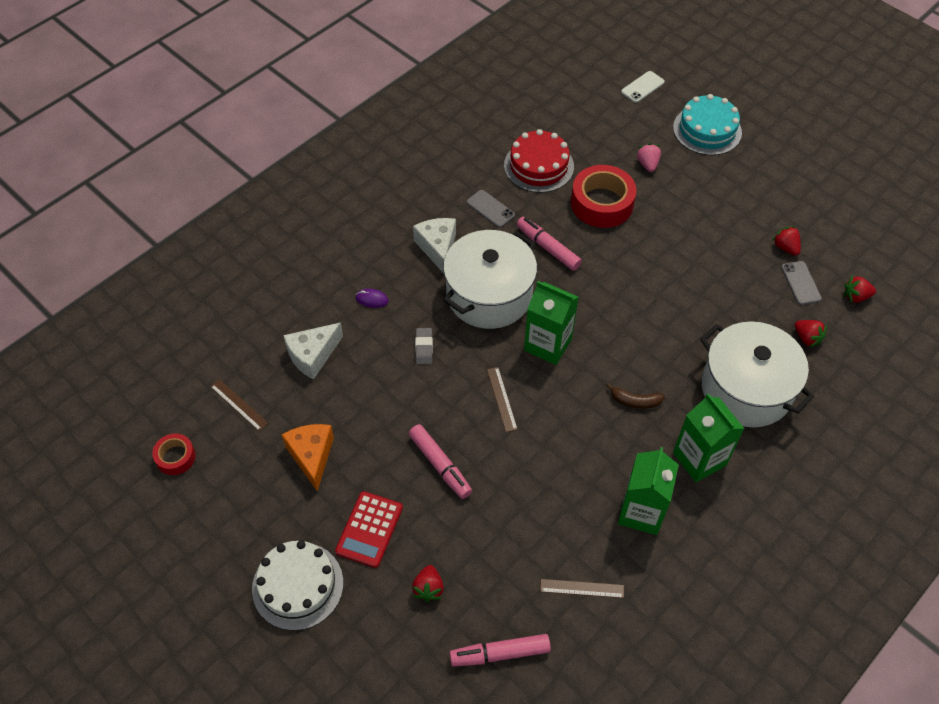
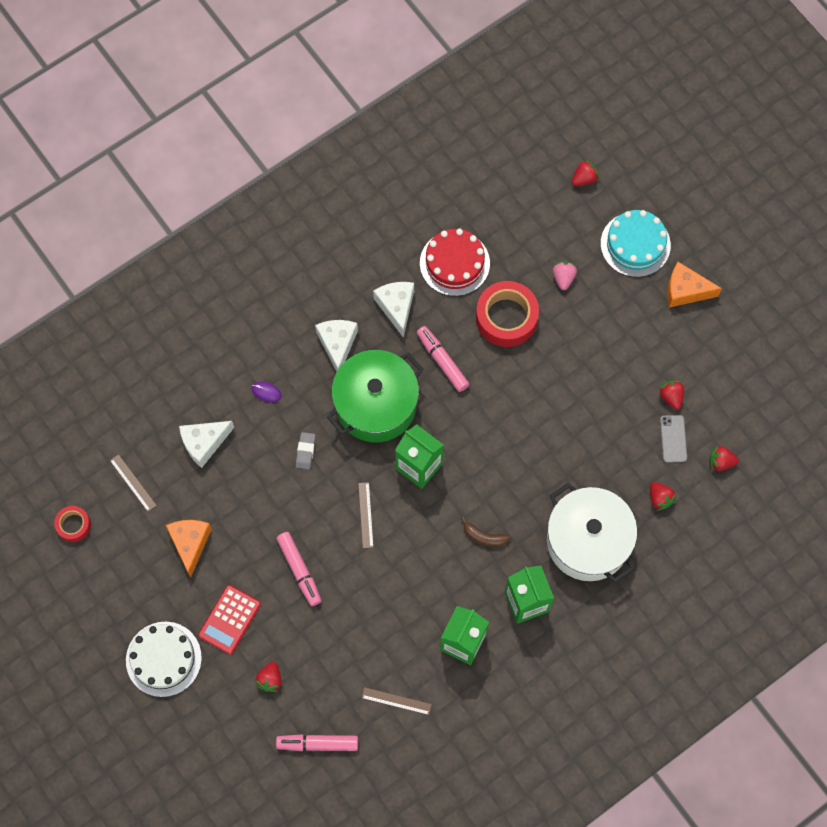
camera: 10 degrees right, 15 degrees up
(489, 295) = (376, 405): white pot -> green pot
(490, 209) = (396, 307): grey phone -> white cheese
(642, 87) = (584, 179): white phone -> red strawberry
(767, 160) = (685, 291): none -> orange cheese

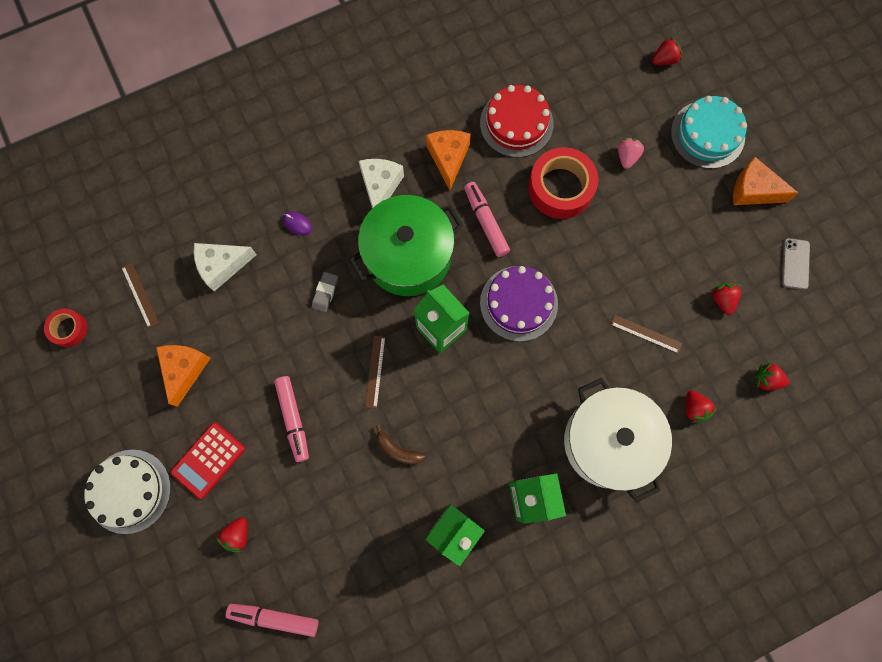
camera: 10 degrees right, 5 degrees up
(396, 307) = (448, 158): white cheese -> orange cheese
(396, 701) = (369, 584): brown ruler -> brown ruler (646, 333)
(484, 537) = (497, 417): brown banana -> brown banana (397, 450)
(486, 431) = (518, 303): none -> purple cake
(673, 439) = (718, 345): grey phone -> grey phone (795, 264)

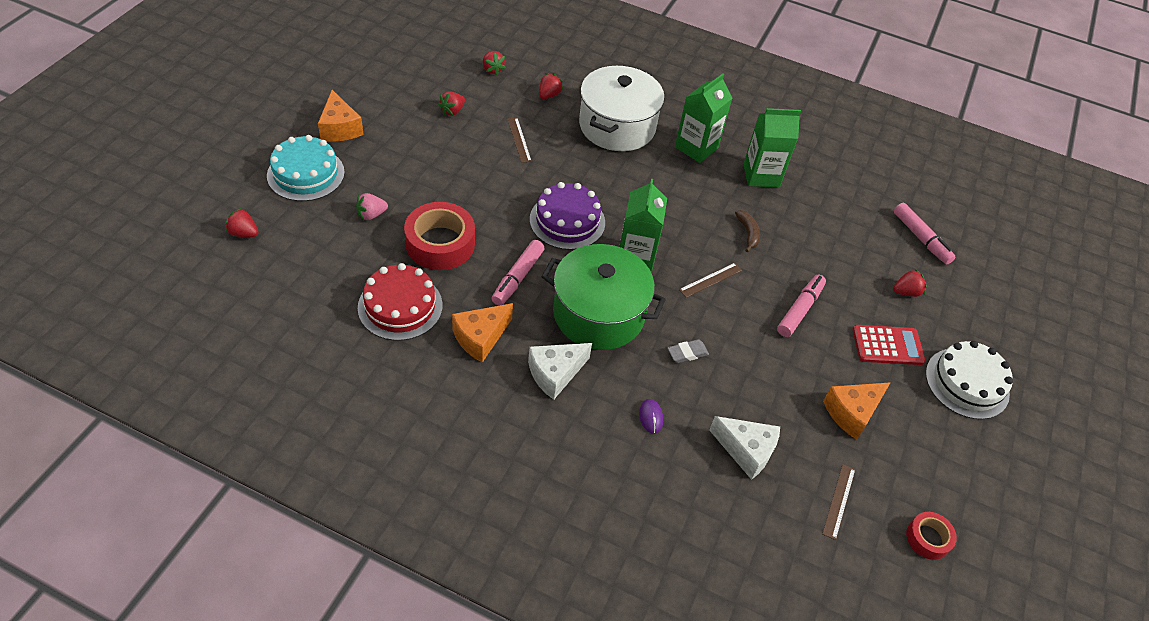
camera: 135 degrees left, 25 degrees down
(795, 264) = (386, 85): grey phone -> none

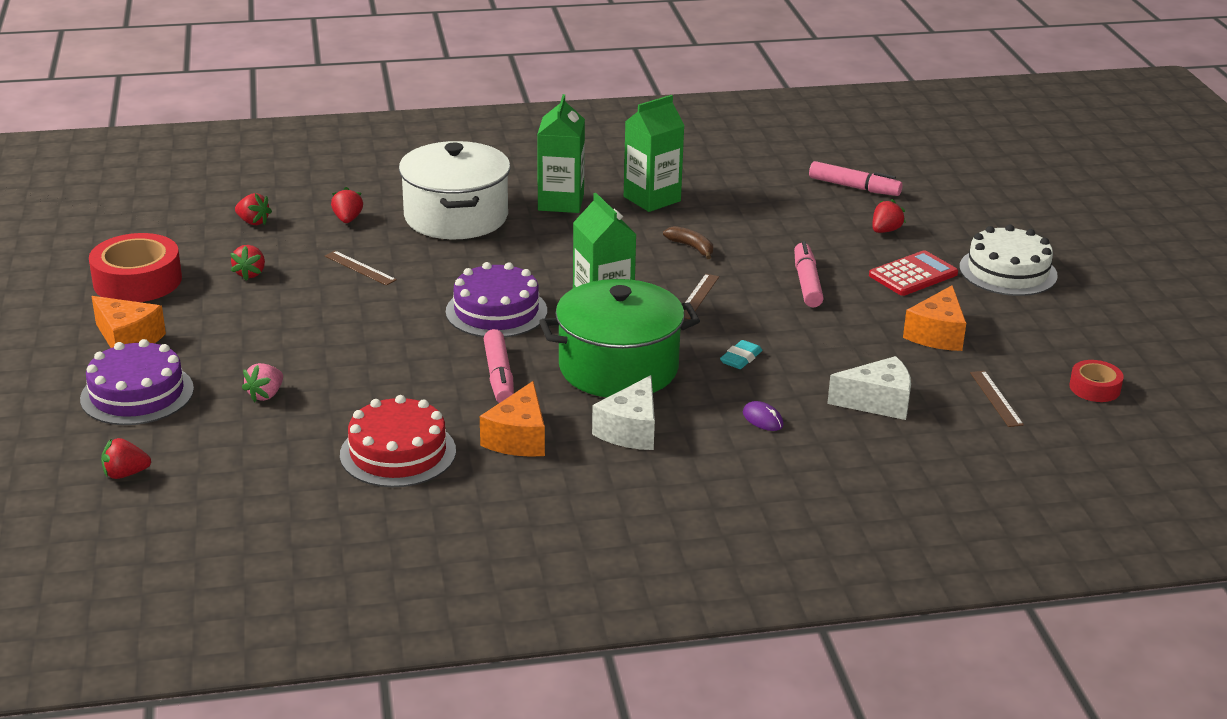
camera: 30 degrees left, 20 degrees down
(306, 174) = (137, 394): turquoise cake -> purple cake
(440, 243) = (378, 385): red tape -> red tape (137, 281)
(687, 353) = (741, 358): grey eraser -> turquoise eraser

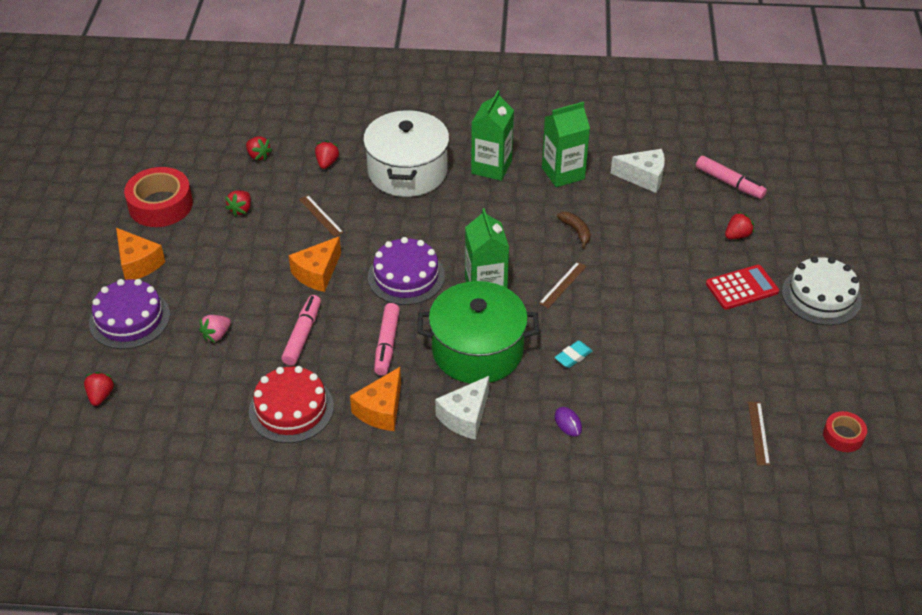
camera: 15 degrees right, 15 degrees up
(125, 474) = (101, 396): red strawberry -> red strawberry turned 90 degrees clockwise
(806, 283) = (653, 284): pink marker -> pink marker (302, 335)
(877, 402) = (663, 420): white cheese -> white cheese (643, 177)
(937, 334) = (737, 356): orange cheese -> orange cheese (317, 273)

